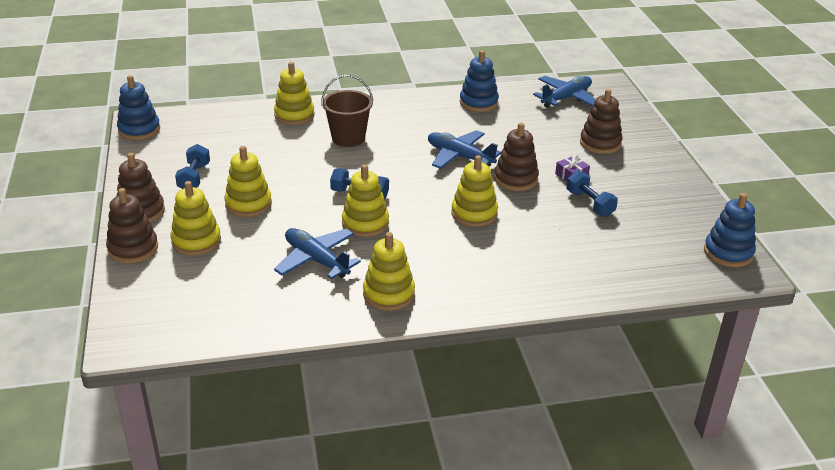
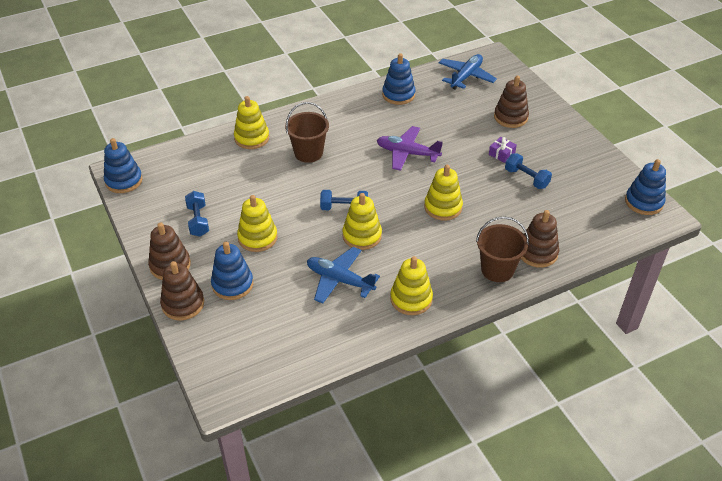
camera: 15 degrees left, 10 degrees up
(196, 241) = (232, 284): yellow stacking toy -> blue stacking toy
(459, 157) = (407, 153): blue plane -> purple plane
(508, 286) = (497, 270): none -> brown bucket
(516, 179) = (460, 166): brown stacking toy -> brown stacking toy (537, 253)

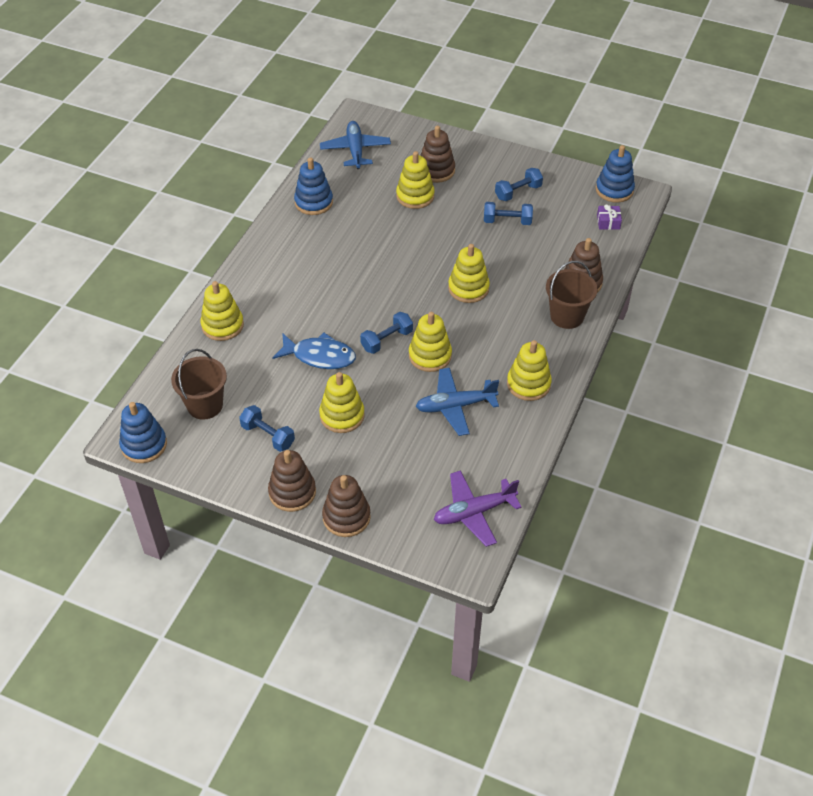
camera: 40 degrees left, 5 degrees up
(232, 284) = (369, 470): blue stacking toy -> none
(288, 192) = (319, 356): none -> blue fish
(308, 153) = (295, 308): brown bucket -> brown bucket (205, 405)
(407, 153) = (385, 256): purple plane -> purple plane (474, 512)
(475, 126) = (415, 196): none -> yellow stacking toy
(501, 154) = (464, 210): purple gift -> purple gift (608, 222)
(558, 163) = (518, 192): none -> blue dumbbell

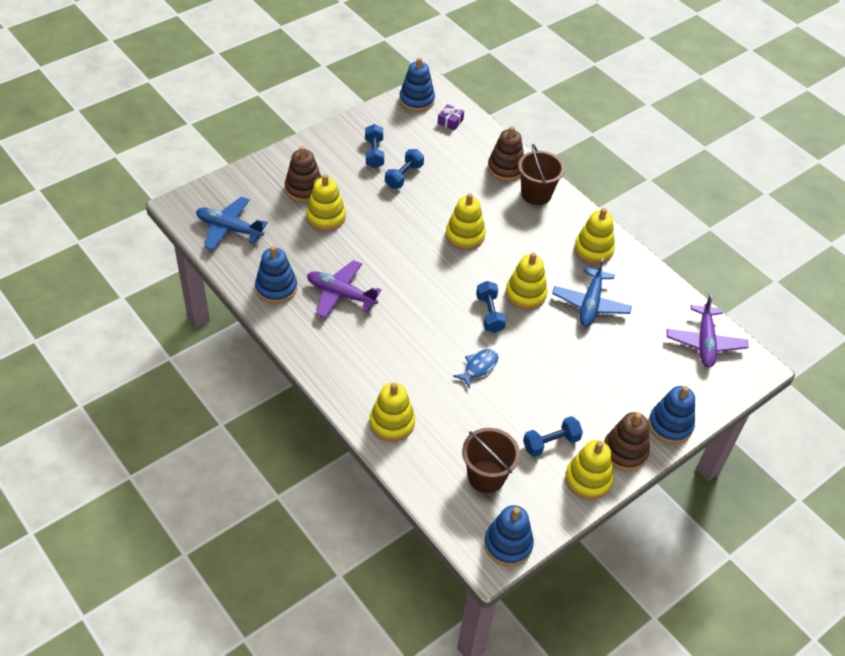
camera: 65 degrees left, 0 degrees up
(319, 356) = (478, 367): blue fish -> blue fish, size x0.65
(336, 240) = (341, 294): none -> purple plane
(342, 415) = (558, 381): yellow stacking toy -> yellow stacking toy (588, 479)
(346, 517) = (670, 425): brown stacking toy -> blue stacking toy

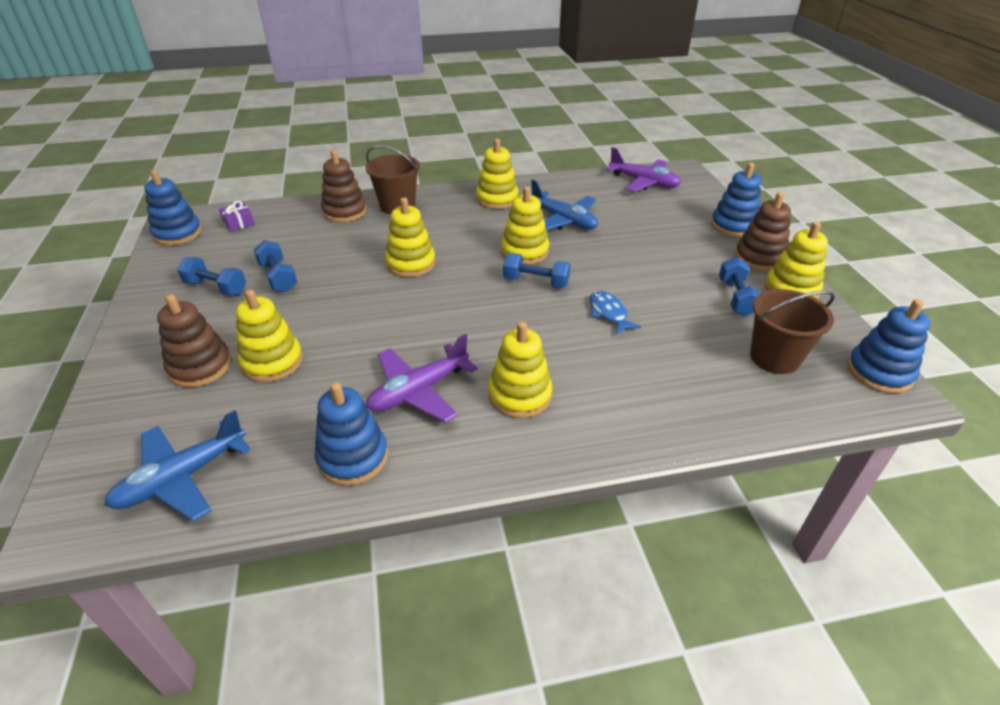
camera: 60 degrees left, 10 degrees down
(392, 423) = (666, 412): yellow stacking toy -> yellow stacking toy (520, 395)

